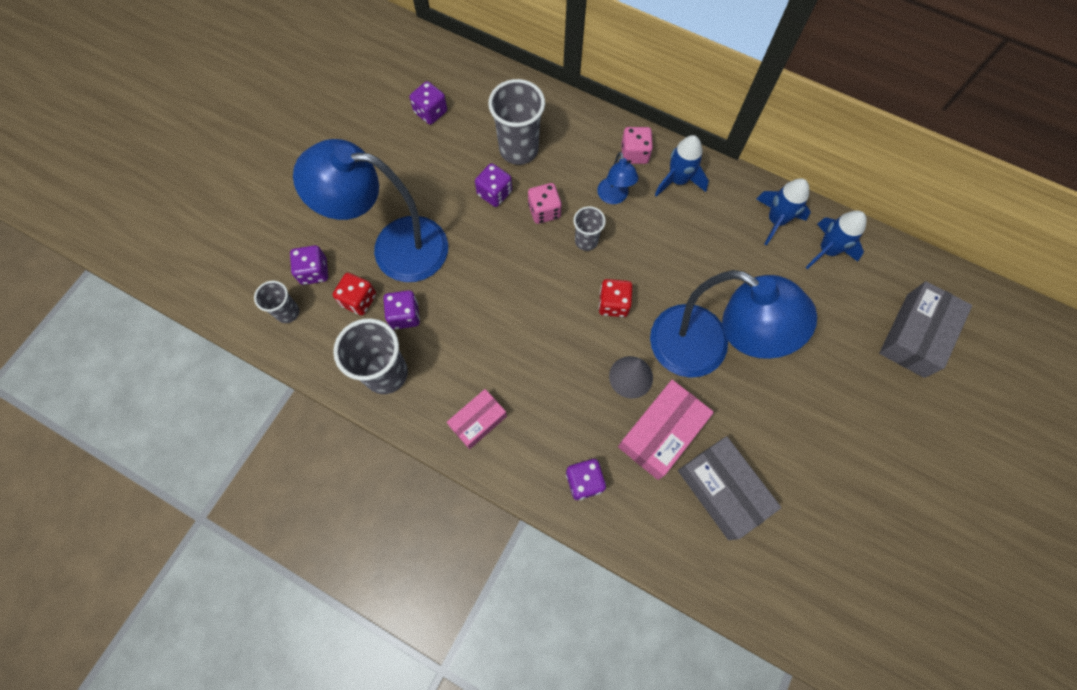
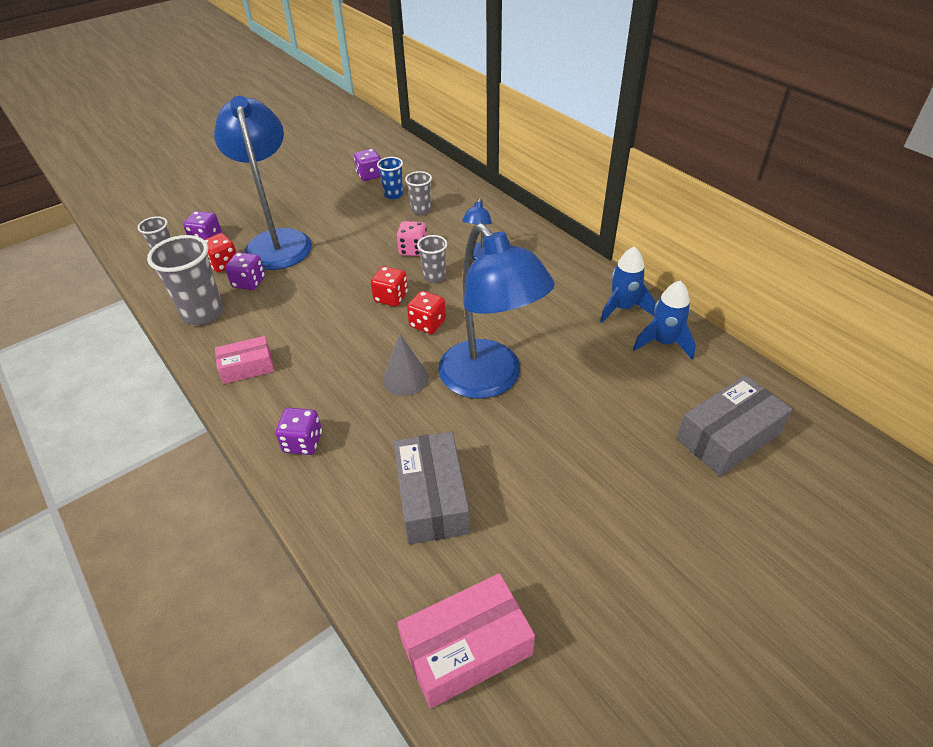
camera: 25 degrees right, 25 degrees down
(394, 247) = (277, 241): blue lamp -> blue lamp turned 45 degrees clockwise
(475, 135) = (393, 195): none -> blue cup
(494, 193) = (381, 230): purple dice -> none
(519, 149) = (421, 210): grey cup -> grey cup, size x0.56
(560, 283) = (391, 297): none -> red dice
(634, 154) = (517, 234): pink dice -> none
(661, 433) = (404, 430): pink box -> pink box (466, 648)
(678, 180) = (545, 259): blue rocket -> none

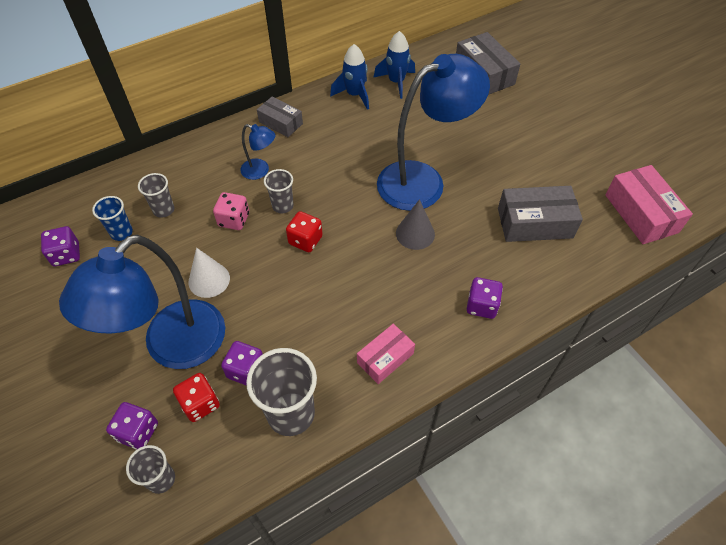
camera: 85 degrees left, 10 degrees up
(247, 367) = (385, 358): pink box -> pink box turned 60 degrees clockwise
(277, 241) = (173, 347): blue lamp -> blue lamp turned 45 degrees counterclockwise
(343, 247) = (209, 280): none -> white cone
(427, 323) = (348, 215): red dice -> none
(554, 259) = (281, 123): none -> grey box

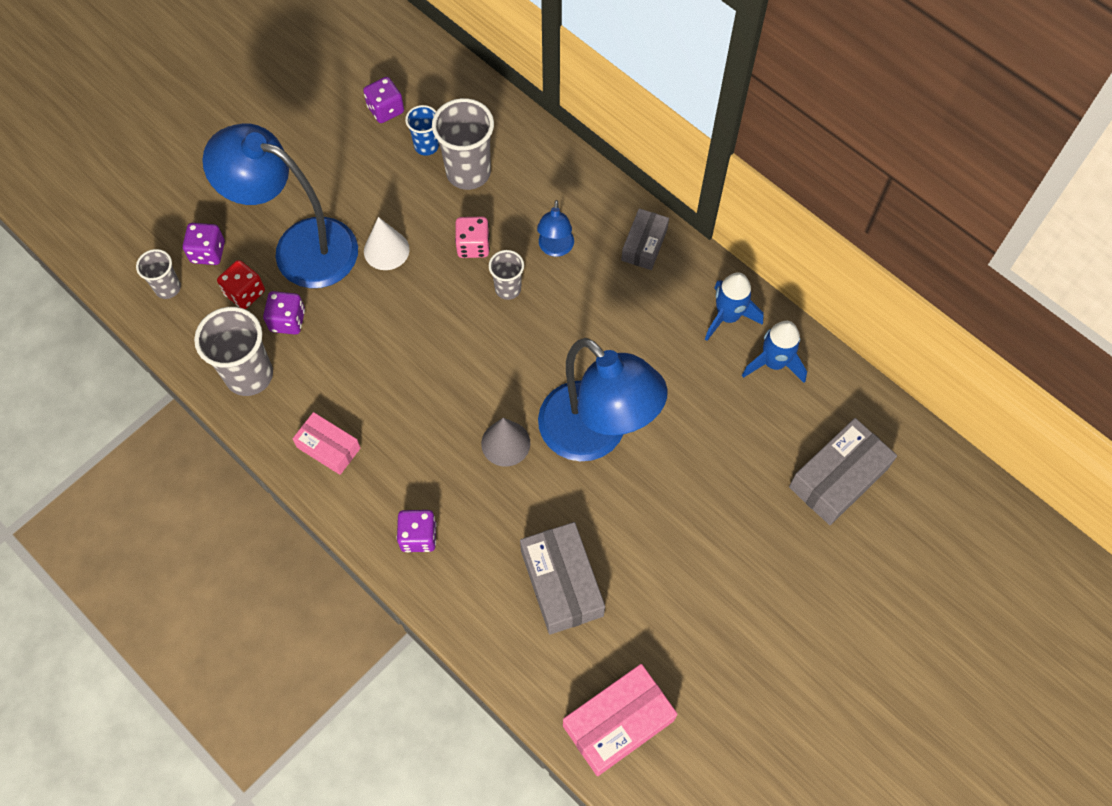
camera: 75 degrees right, 10 degrees up
(163, 210) = (468, 172): grey cup -> grey cup, size x1.78
(305, 240) = (464, 327): red dice -> none

